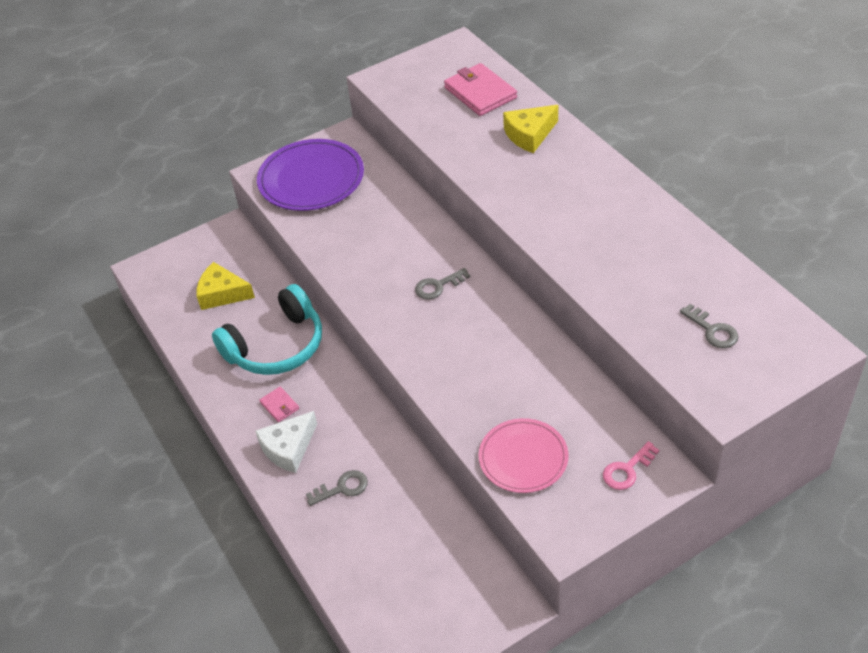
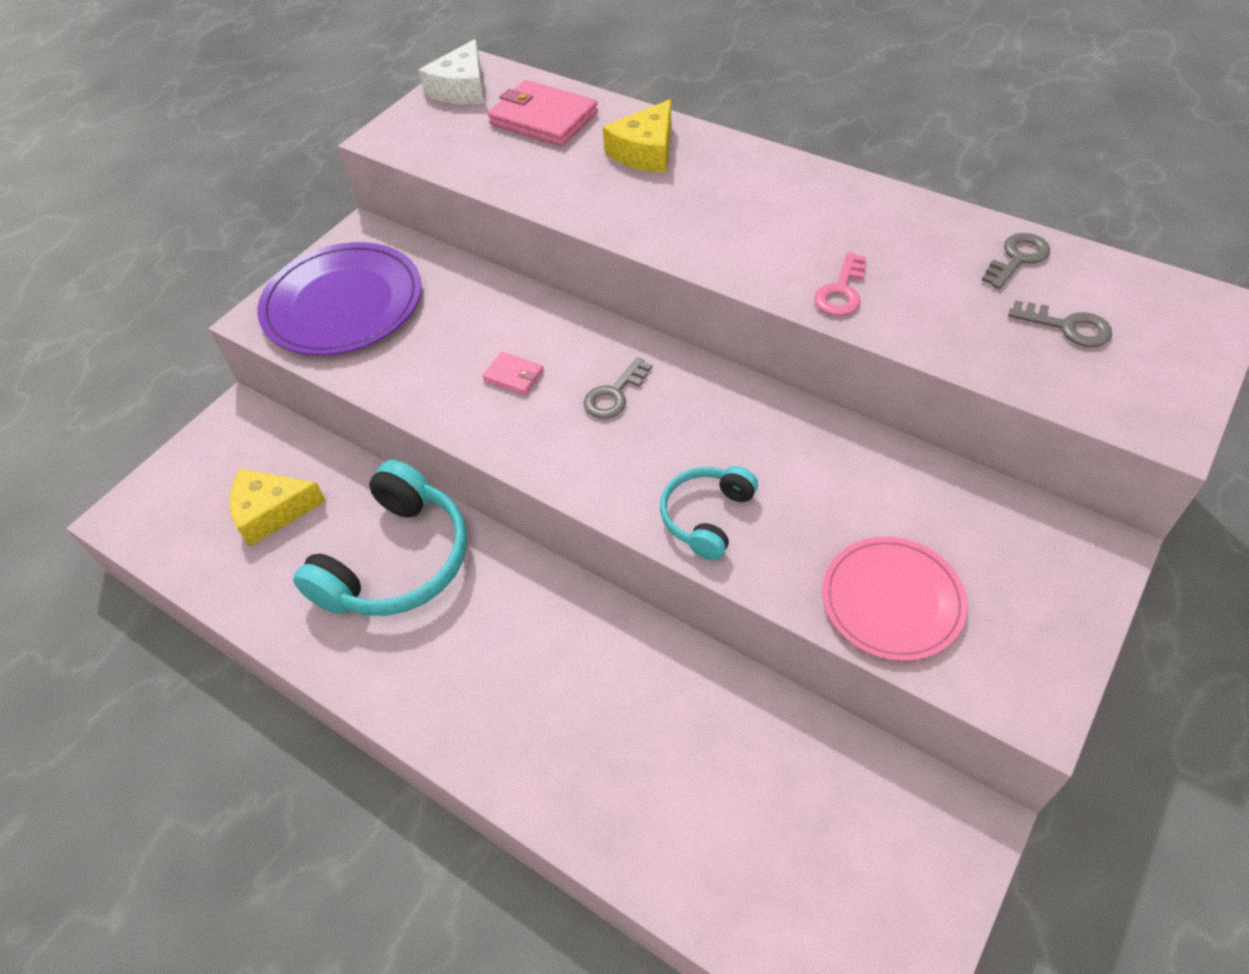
camera: 25 degrees left, 5 degrees up
(279, 406) = (448, 651): pink wallet -> pink wallet (514, 376)
(288, 448) = (497, 713): white cheese -> white cheese (461, 89)
(342, 488) = (614, 744): grey key -> grey key (1017, 258)
(447, 375) = (707, 517): none -> turquoise headphones
(627, 470) = (1042, 564): pink key -> pink key (841, 291)

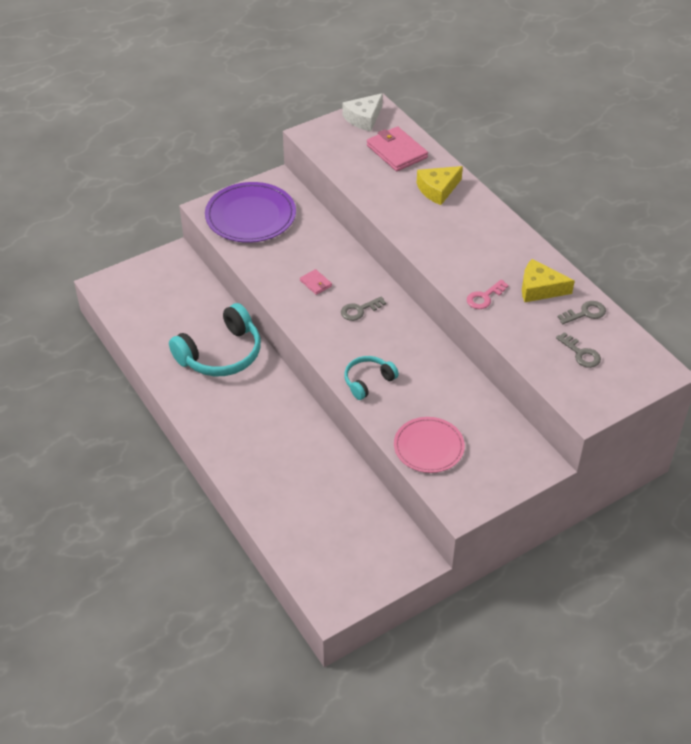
camera: 20 degrees right, 5 degrees down
(272, 511) = (172, 309): yellow cheese -> yellow cheese (539, 289)

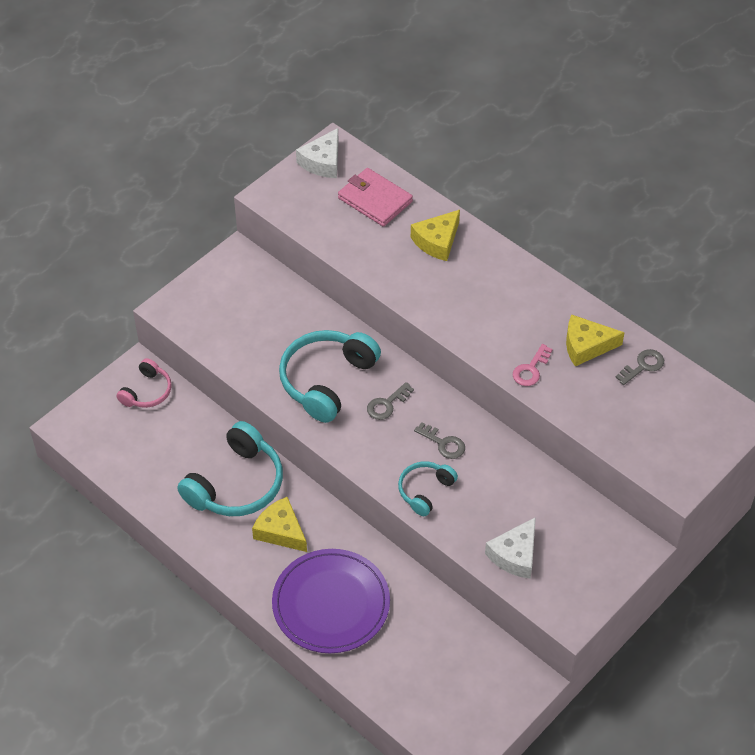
camera: 15 degrees left, 5 degrees up
(175, 273) = (147, 391): none -> pink headphones
(244, 396) = (281, 531): none -> yellow cheese
(250, 216) = (222, 308): purple plate -> purple plate (331, 603)
(315, 283) = (327, 380): pink wallet -> turquoise headphones
(428, 447) = (515, 555): pink plate -> white cheese
(581, 354) = (653, 417): grey key -> grey key (443, 443)

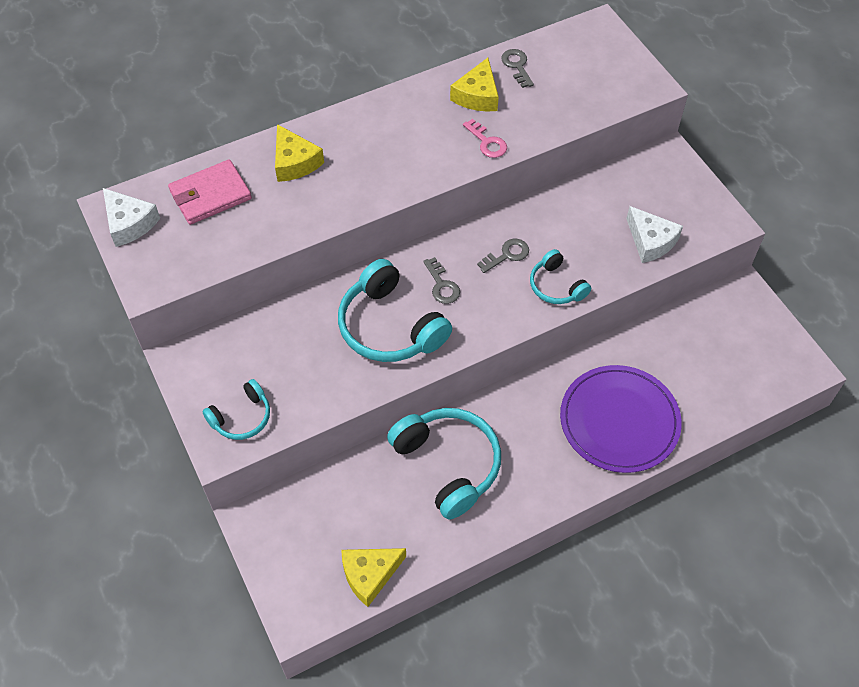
camera: 70 degrees left, 5 degrees up
(147, 391) = (288, 519): pink headphones -> none
(200, 312) = (241, 417): none -> turquoise headphones
(281, 531) = (520, 440): yellow cheese -> yellow cheese (369, 575)

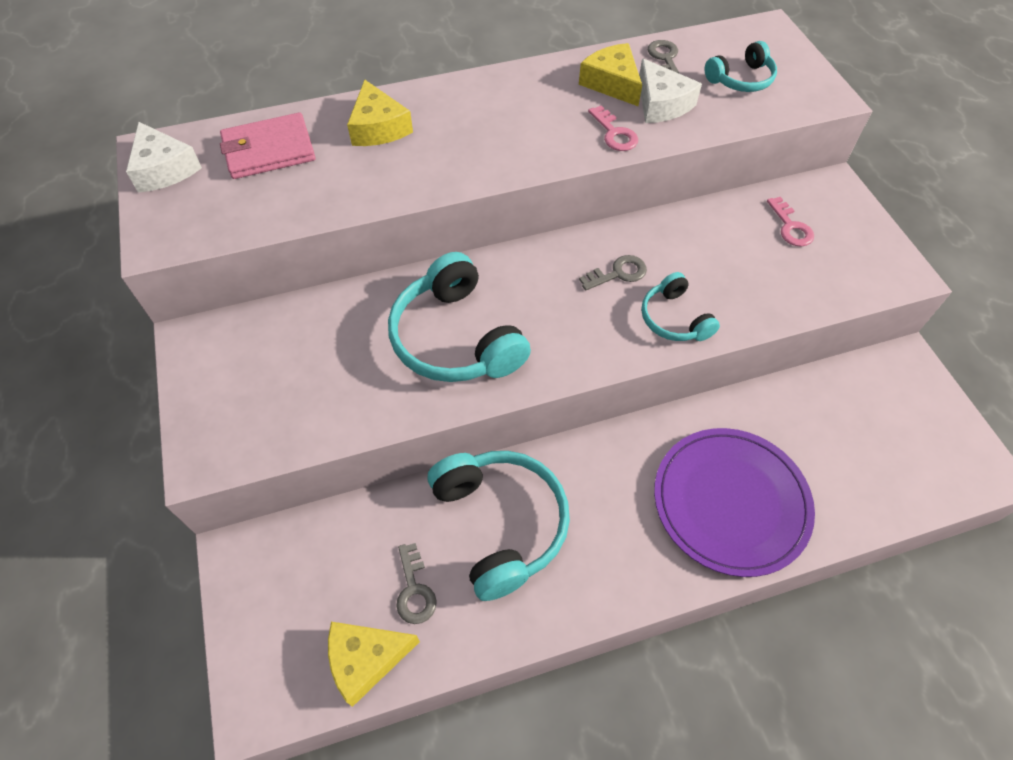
camera: 10 degrees right, 0 degrees up
(241, 417) = (242, 423): turquoise headphones -> turquoise headphones (741, 79)
(442, 285) = (531, 298): grey key -> grey key (414, 590)
(477, 95) = (612, 83): yellow cheese -> yellow cheese turned 120 degrees clockwise
(638, 196) = (791, 227): none -> pink key
(650, 241) = (801, 281): white cheese -> white cheese (661, 104)

